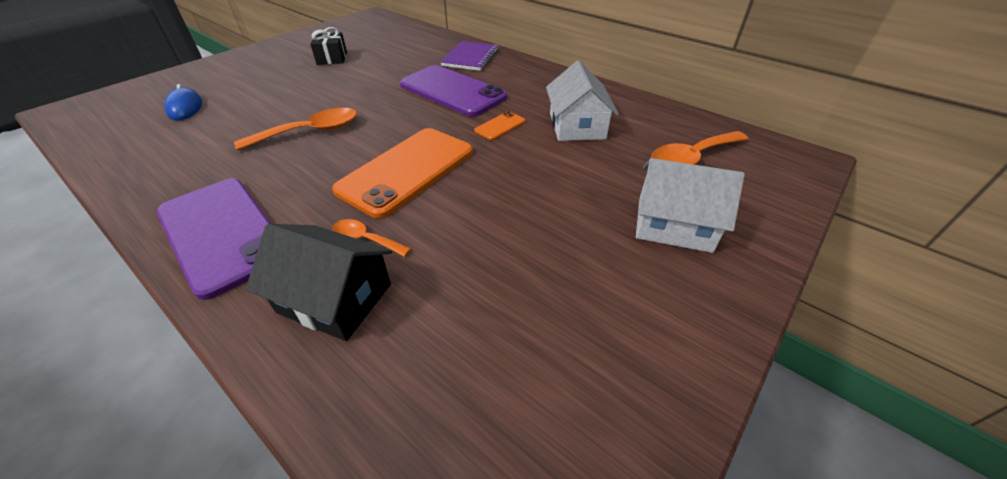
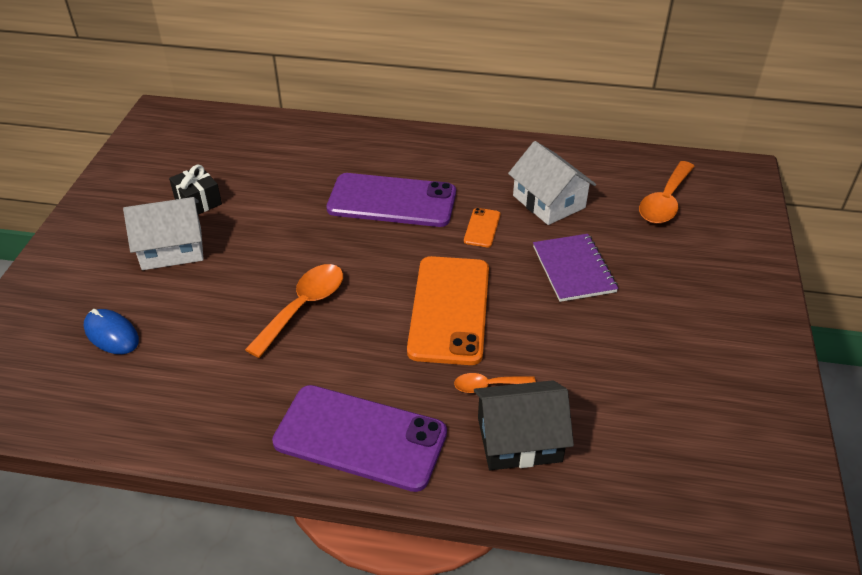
camera: 30 degrees left, 0 degrees up
(470, 57) = (362, 147): purple notebook -> purple notebook (573, 269)
(673, 224) = (696, 272): white house -> white house (172, 248)

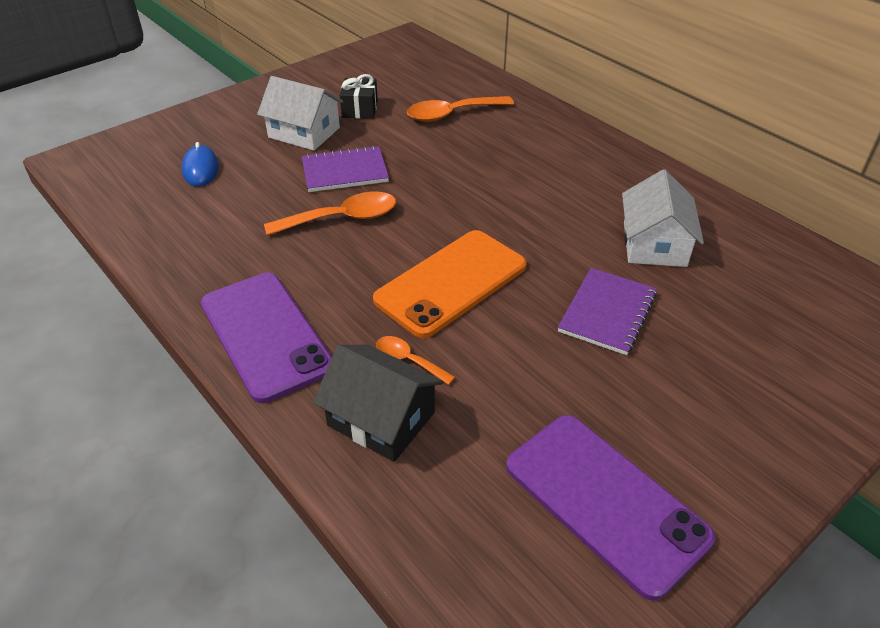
camera: 40 degrees right, 0 degrees up
(255, 265) = (345, 171): none -> purple notebook
(392, 201) = (507, 176): purple phone -> purple phone (605, 501)
(482, 228) = (561, 234): orange phone -> none
(665, 201) = (787, 304): orange spoon -> orange spoon (452, 114)

